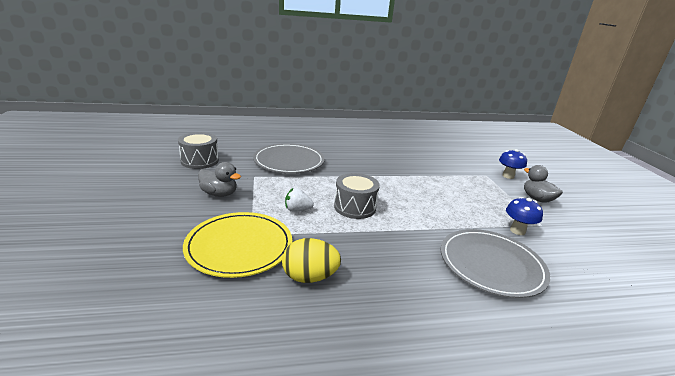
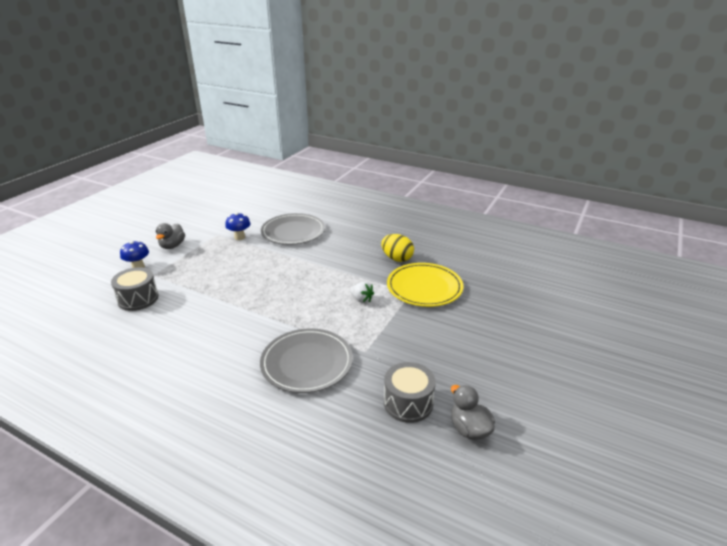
camera: 140 degrees left, 5 degrees up
(219, 194) = (413, 339): grey duck -> grey duck (469, 429)
(355, 207) = (316, 287): grey drum -> grey drum (138, 299)

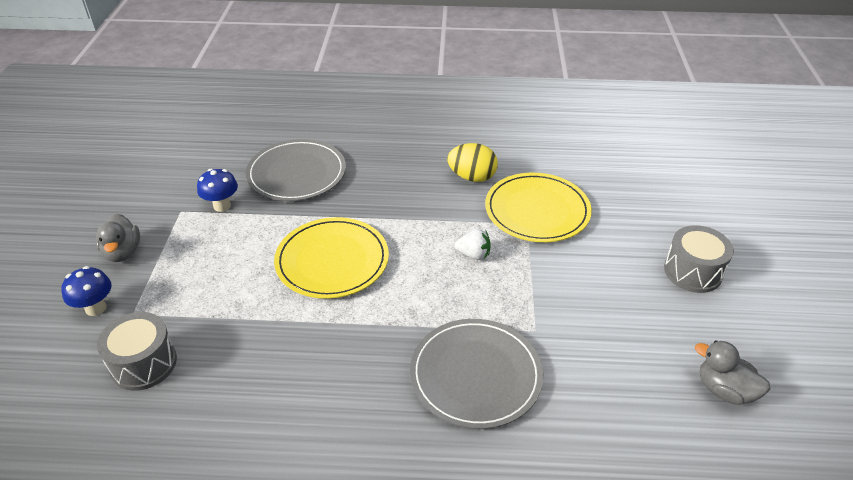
camera: 25 degrees left, 10 degrees up
(275, 279) = (332, 261): none -> yellow plate
(408, 403) = (637, 383): grey drum -> grey drum (693, 272)

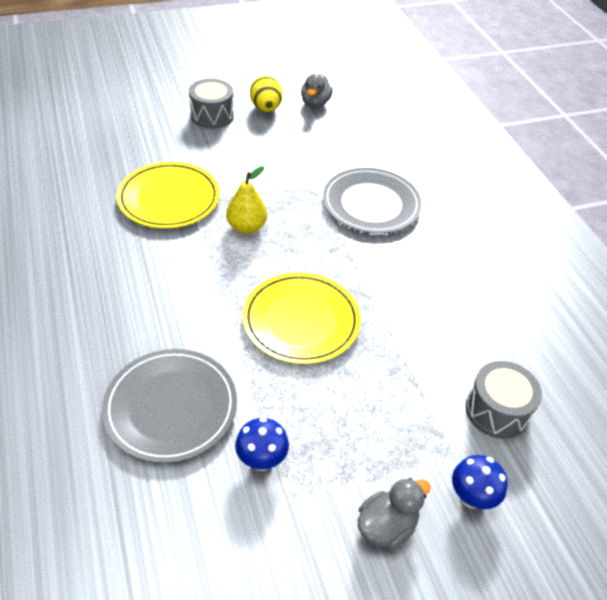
camera: 115 degrees left, 5 degrees up
(472, 177) = (130, 250): yellow egg -> yellow egg (266, 109)
(473, 254) = (246, 227): white strawberry -> yellow pear

